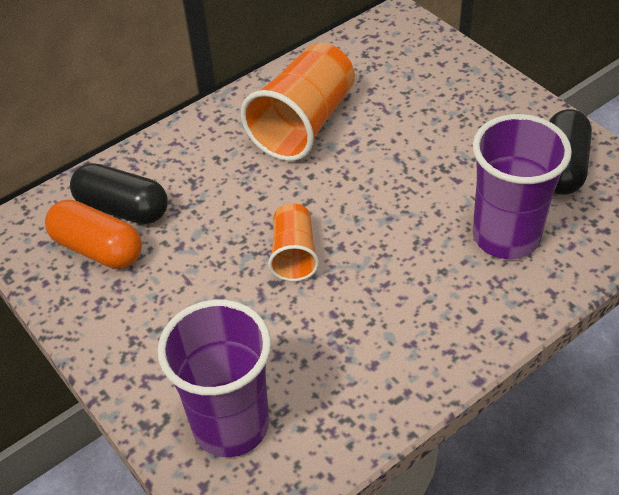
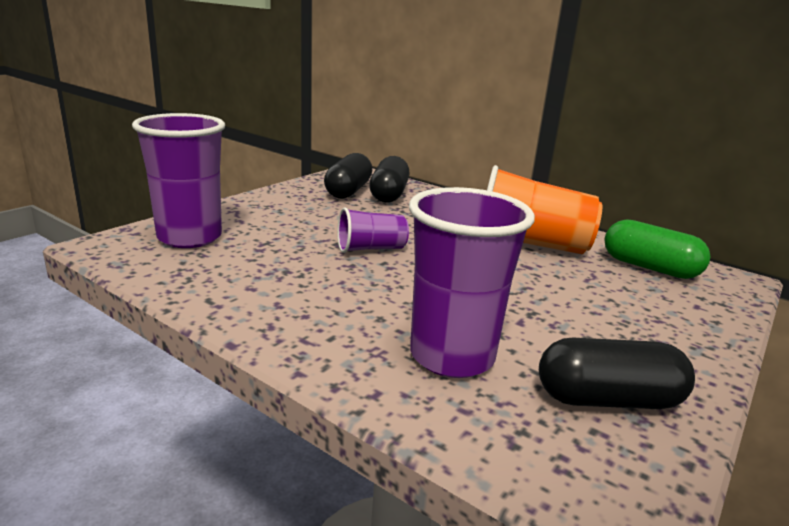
camera: 70 degrees right, 25 degrees down
(98, 249) = (348, 191): orange capsule -> black capsule
(294, 254) = (371, 249): orange cup -> purple cup
(369, 60) = (649, 268): none -> green capsule

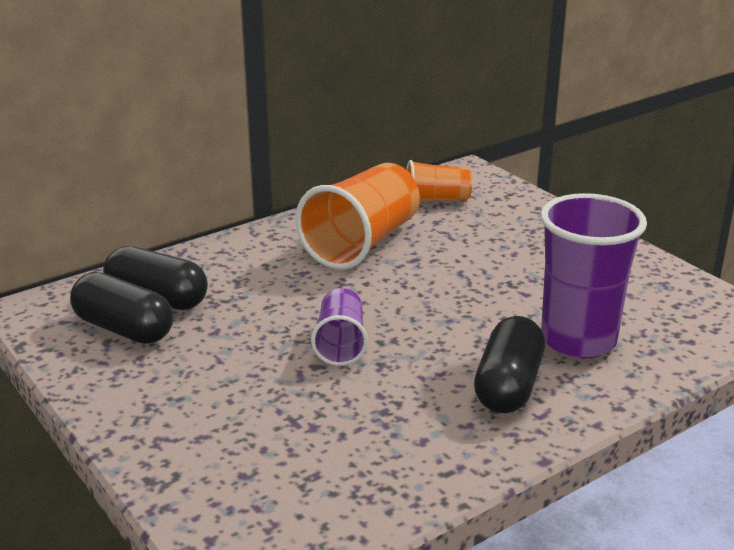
camera: 70 degrees left, 5 degrees up
(189, 237) = (250, 485): purple cup -> none
(608, 400) = (641, 289): black capsule -> black capsule (508, 386)
(649, 268) = (436, 200): green capsule -> orange cup

